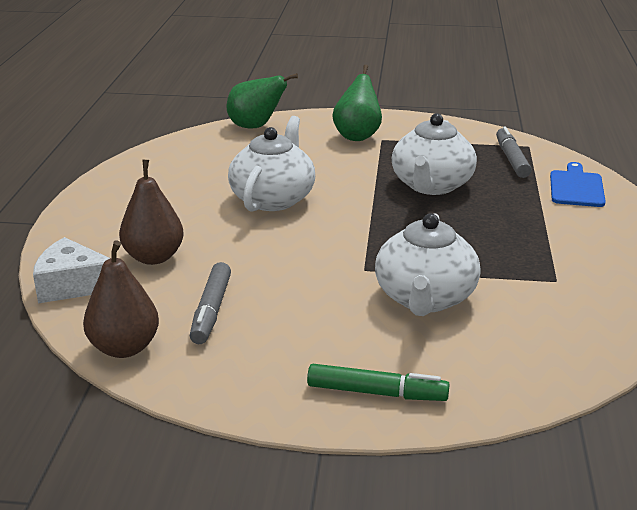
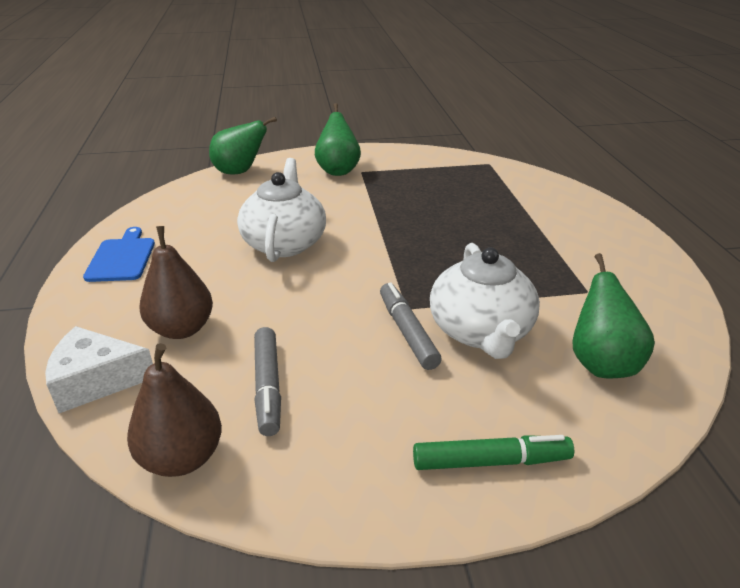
camera: 15 degrees left, 5 degrees up
(431, 185) = (426, 210): white teapot -> none
(511, 159) = (482, 177): grey marker -> grey marker (407, 332)
(527, 340) = (601, 363): none -> green pear
(576, 187) = (550, 196): blue cutting board -> blue cutting board (122, 258)

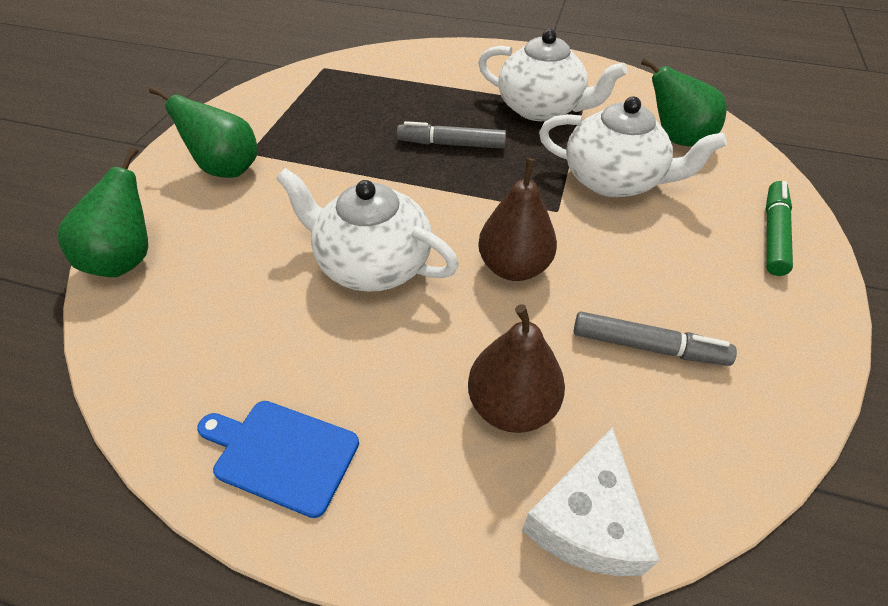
camera: 65 degrees left, 15 degrees up
(182, 458) = (743, 444): brown pear -> brown pear (514, 267)
(407, 332) = (596, 223): grey marker -> grey marker (452, 144)
(554, 269) = (541, 109): none -> white teapot

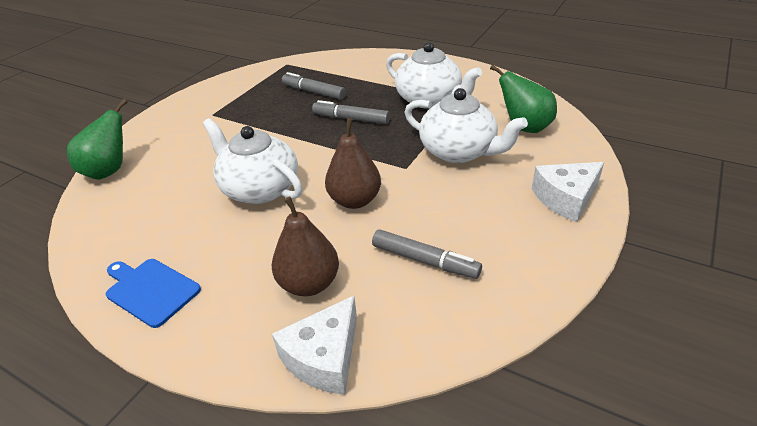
camera: 15 degrees right, 10 degrees down
(227, 169) = (193, 123): green pear -> none
(382, 108) = (314, 92): none -> grey marker
(773, 234) = (566, 198): green marker -> white cheese

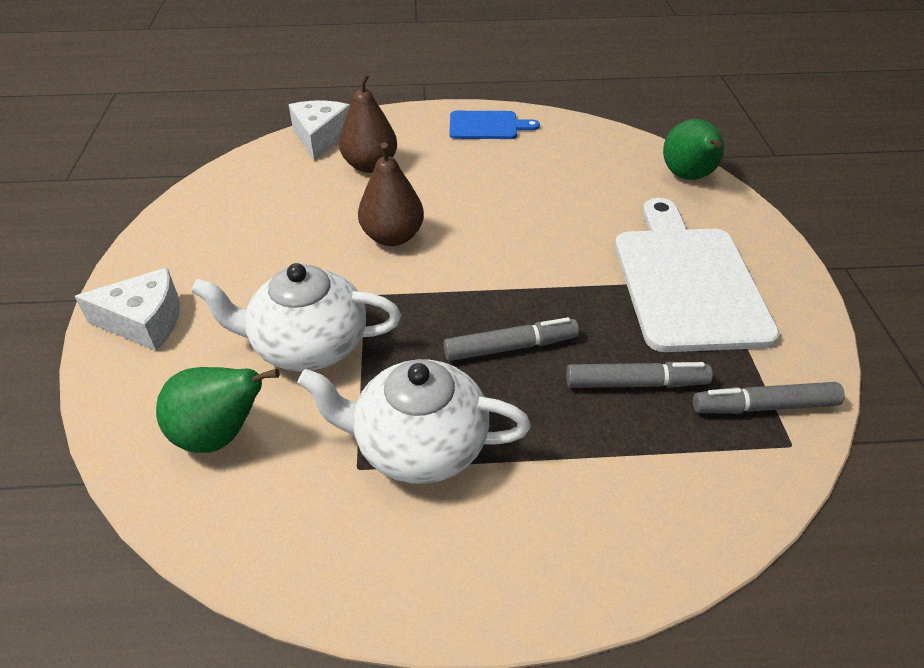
camera: 145 degrees right, 5 degrees up
(226, 118) = (687, 281): none -> white cutting board
(259, 188) = (507, 214): white teapot -> none
(424, 260) = (283, 210): grey marker -> grey marker (765, 406)
(566, 198) = (145, 321): white cheese -> white cheese turned 60 degrees clockwise

